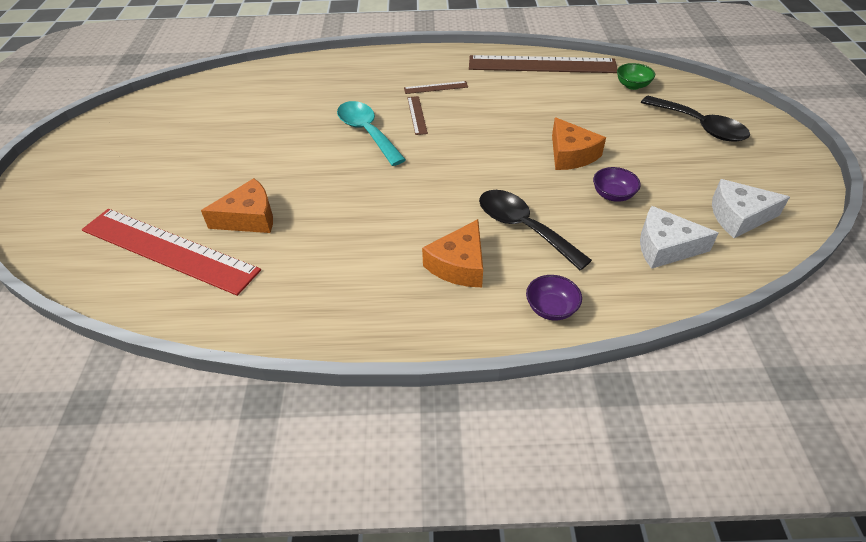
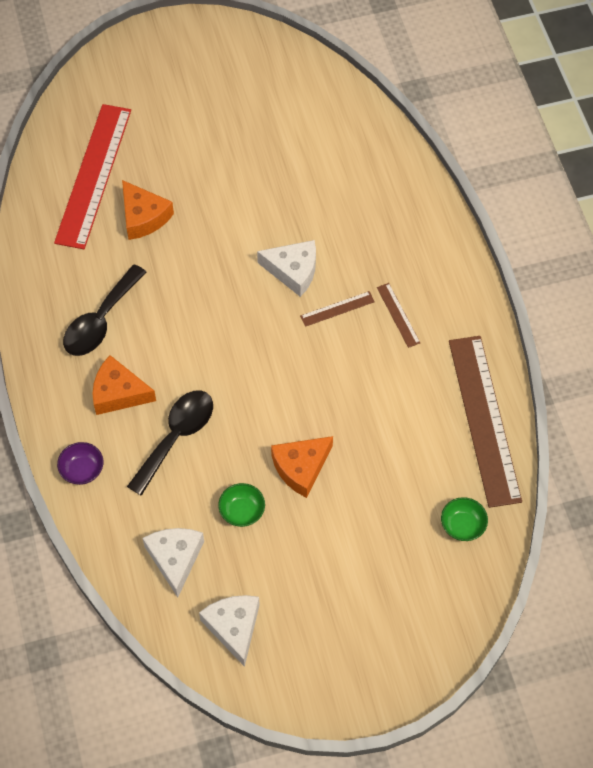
camera: 75 degrees right, 15 degrees up
(367, 132) = (293, 271): turquoise spoon -> white cheese
(613, 195) = (242, 511): purple bowl -> green bowl
(700, 126) = (389, 599): black spoon -> black spoon (100, 321)

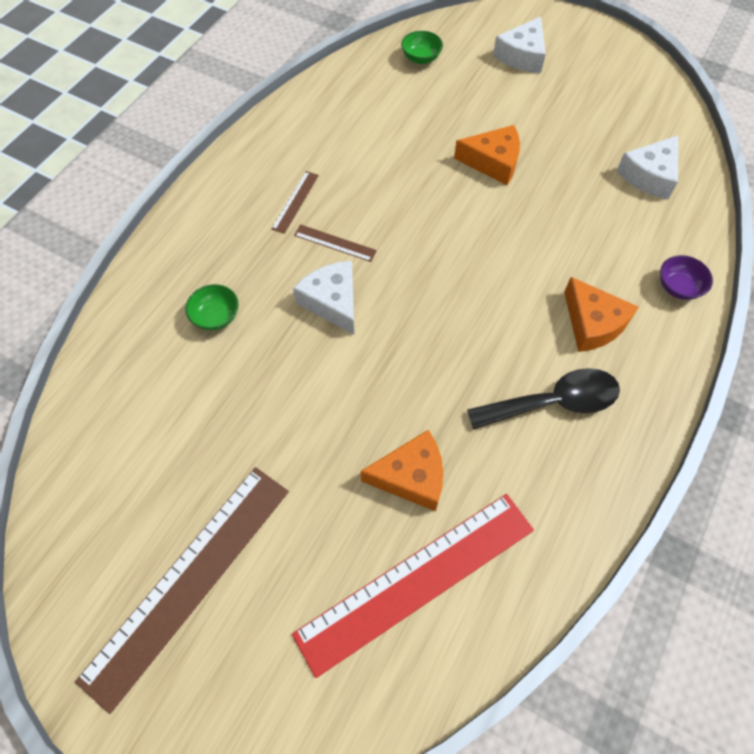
camera: 135 degrees left, 0 degrees up
(143, 217) = (411, 477): orange cheese -> orange cheese turned 75 degrees clockwise
(176, 437) = (571, 252): black spoon -> none
(234, 627) = (641, 111): white cheese -> white cheese (522, 56)
(242, 511) = (567, 168): green bowl -> green bowl (216, 317)
(484, 419) = (328, 97): brown ruler -> brown ruler (189, 581)

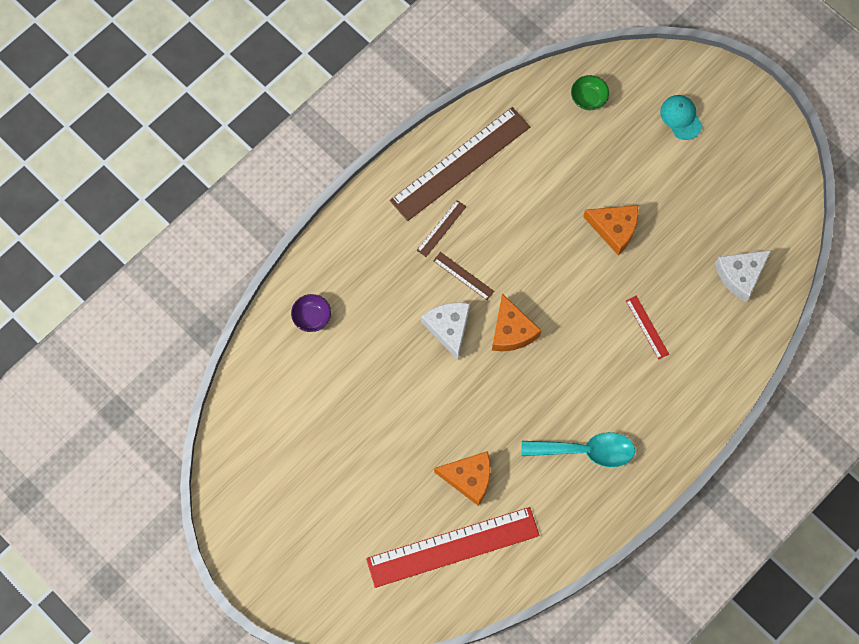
camera: 15 degrees right, 10 degrees up
(189, 581) = (308, 508): brown ruler -> brown ruler (460, 163)
(216, 317) = (359, 319): green bowl -> none
(522, 56) = (681, 117): white cheese -> turquoise cap
(553, 402) = (586, 451): black spoon -> turquoise spoon
(570, 248) = (647, 327): none -> red ruler
(592, 323) = (639, 396): orange cheese -> orange cheese (511, 331)
(678, 287) = (718, 383): purple bowl -> purple bowl (312, 317)

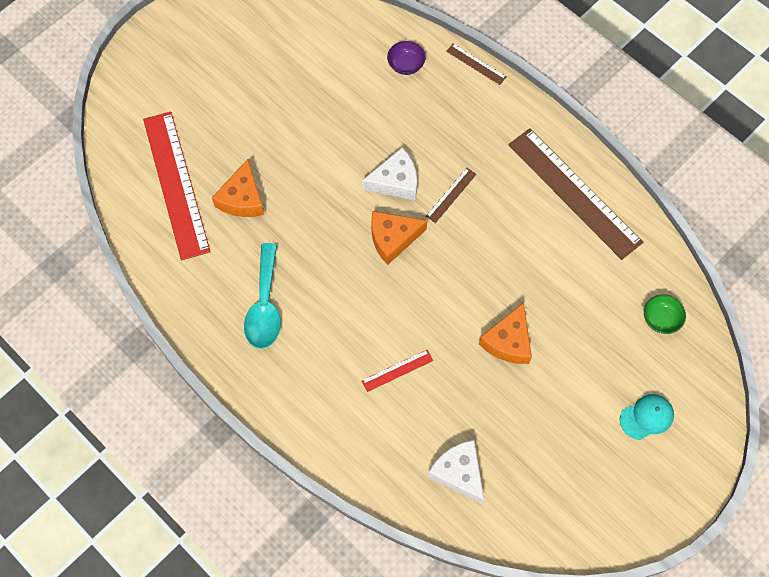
camera: 90 degrees right, 5 degrees down
(441, 228) = (501, 175): brown ruler -> brown ruler (476, 64)

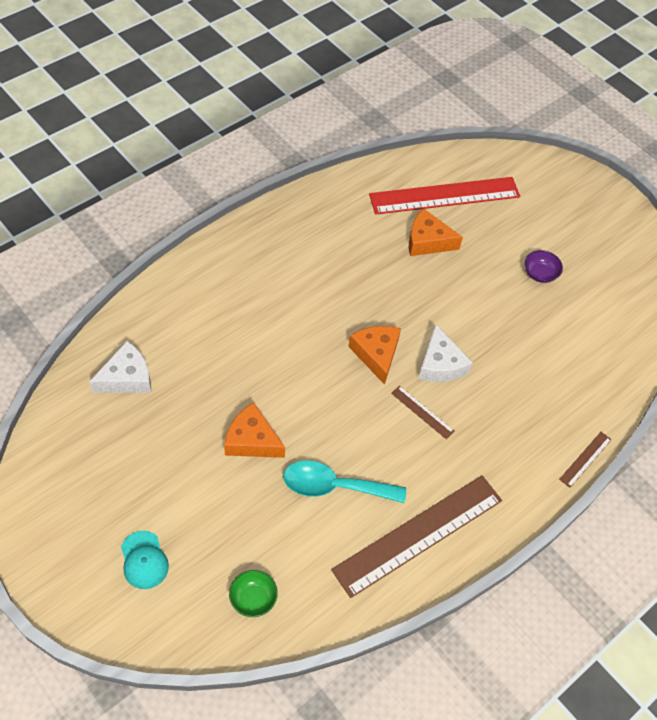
camera: 90 degrees right, 10 degrees down
(265, 306) = (317, 248): turquoise spoon -> turquoise spoon (334, 486)
(397, 370) = (237, 341): red ruler -> none
(406, 65) = (580, 391): purple bowl -> purple bowl (540, 274)

